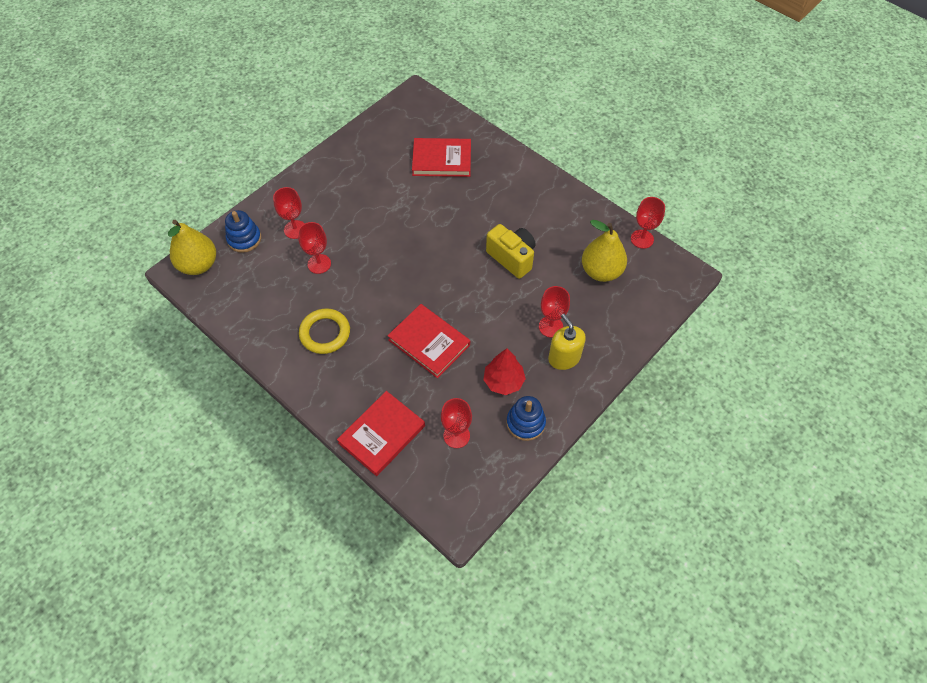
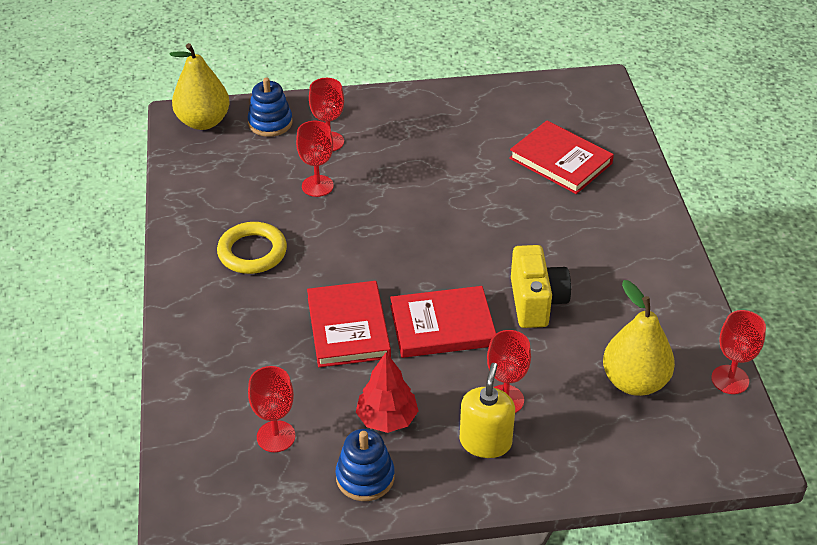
camera: 40 degrees right, 15 degrees down
(382, 434) = (202, 381): red book -> red book (442, 325)

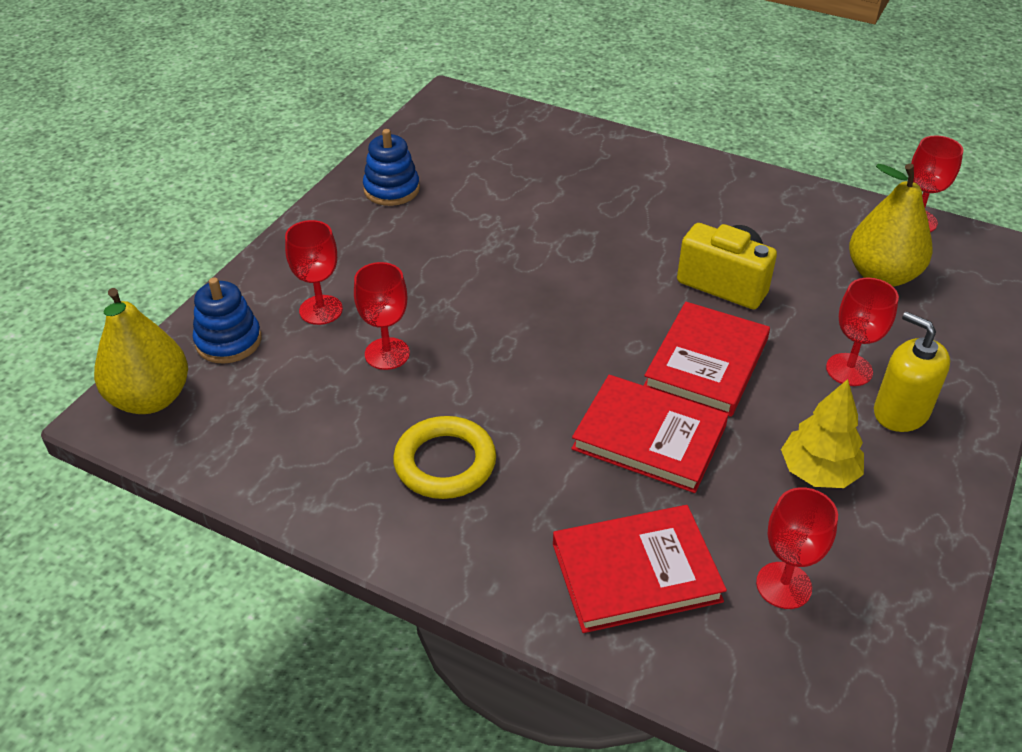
camera: 55 degrees left, 0 degrees up
(365, 477) = (898, 533): blue stacking toy -> blue stacking toy (391, 189)
(387, 419) = (818, 472): red tree -> yellow tree
(560, 161) = (536, 172): red book -> red book (636, 572)

